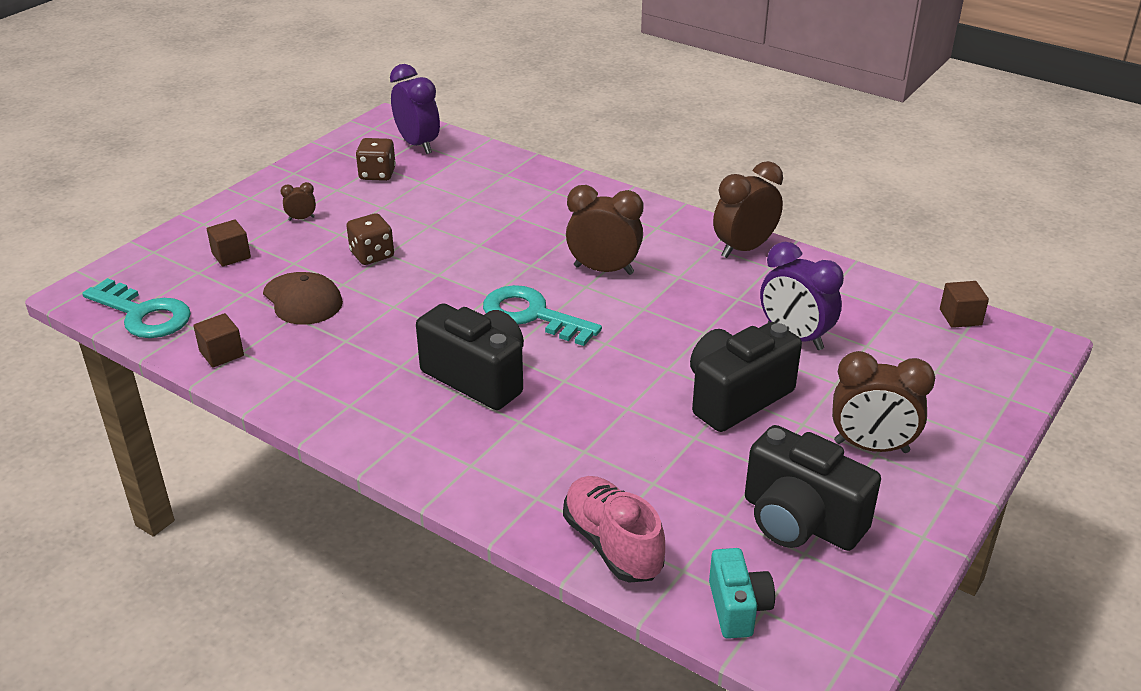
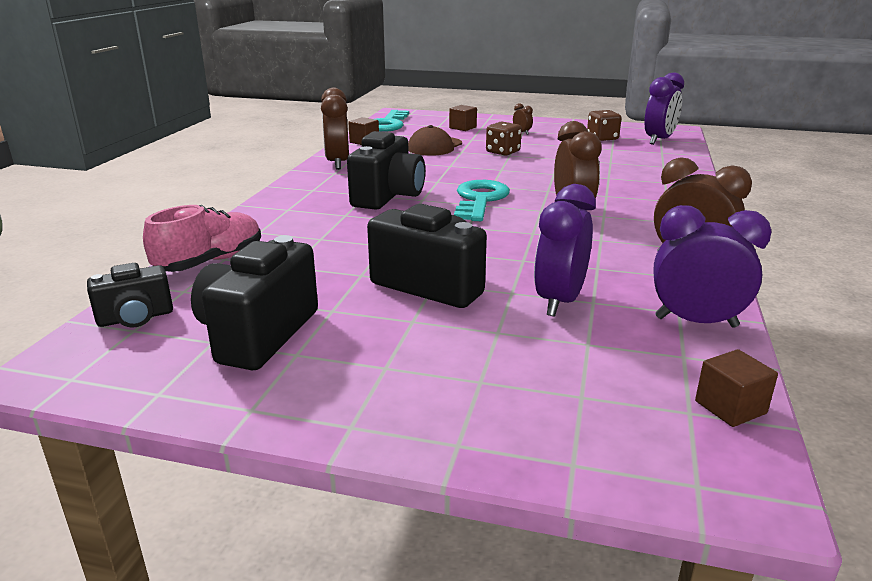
camera: 70 degrees right, 10 degrees down
(738, 608) = (136, 318): turquoise camera -> black camera
(849, 287) = (696, 322): none -> purple clock
(871, 447) = (396, 363): brown clock -> brown clock (338, 163)

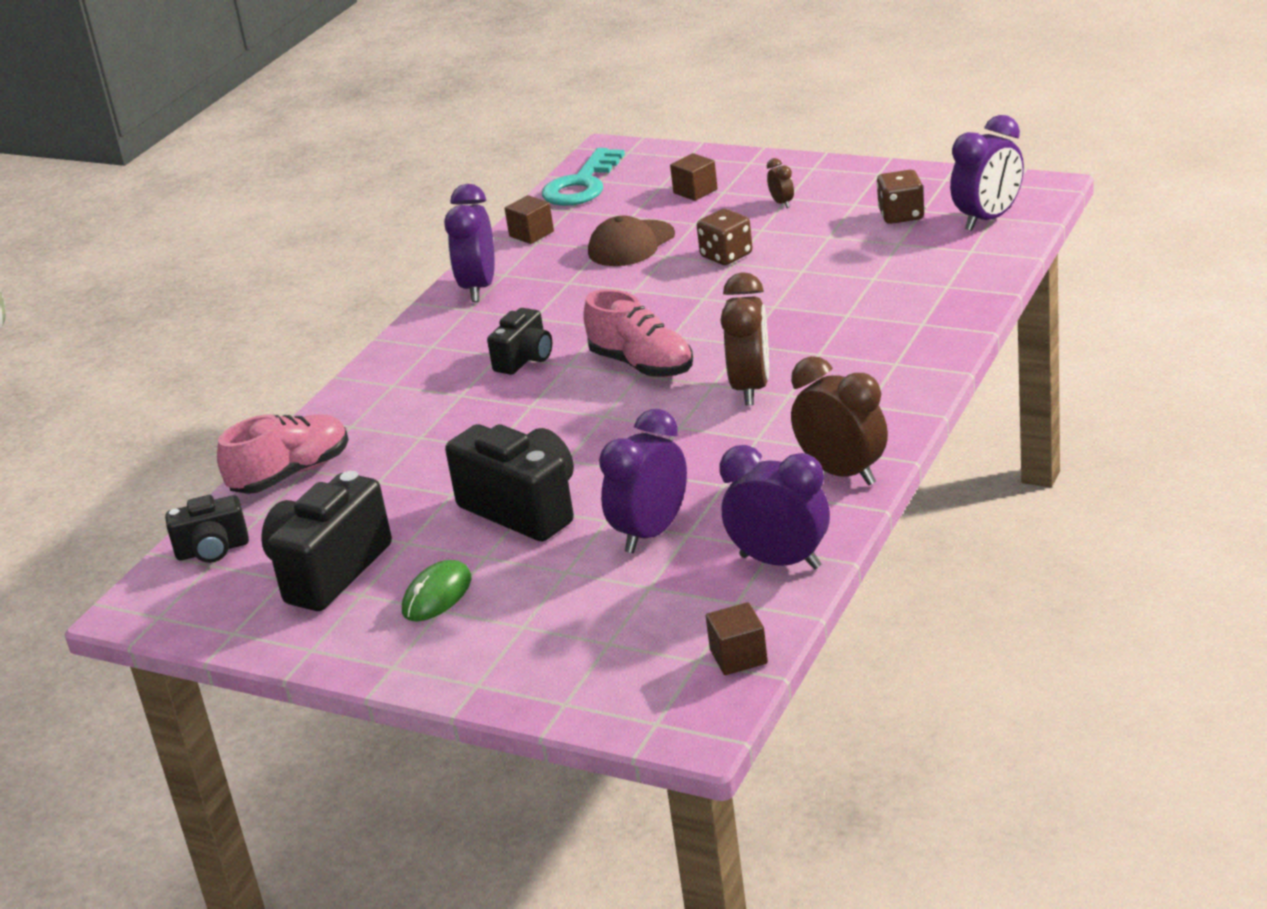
camera: 15 degrees right, 5 degrees up
(338, 163) = (479, 288): brown clock -> purple clock
(377, 354) = (437, 595): none -> green mouse
(388, 197) = (525, 359): black camera -> black camera, size x0.59
(479, 200) = (642, 365): turquoise key -> pink shoe

